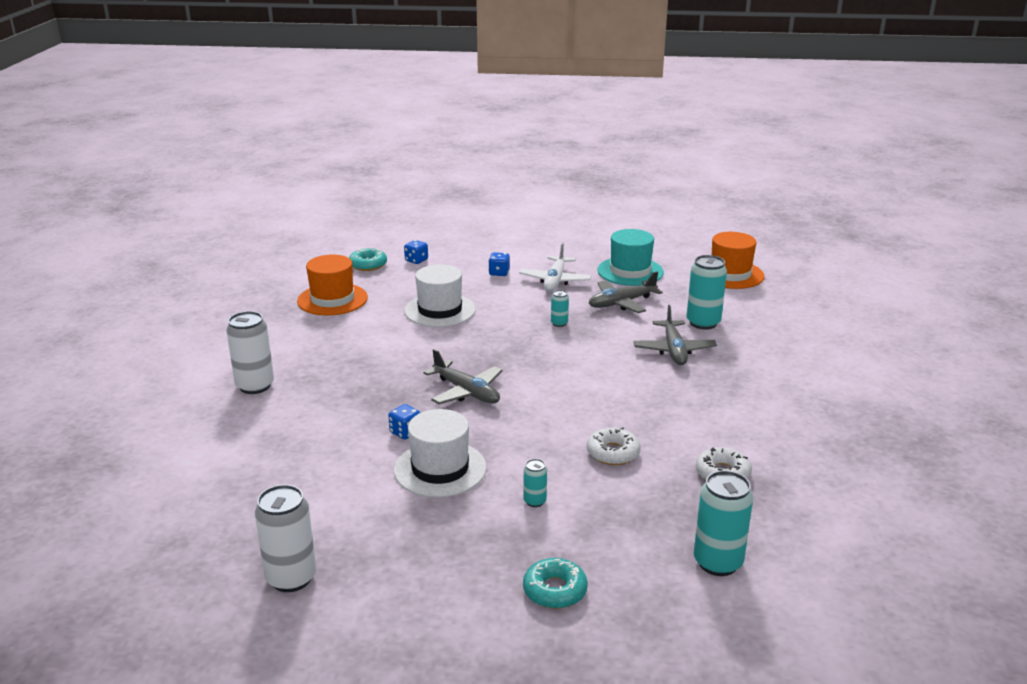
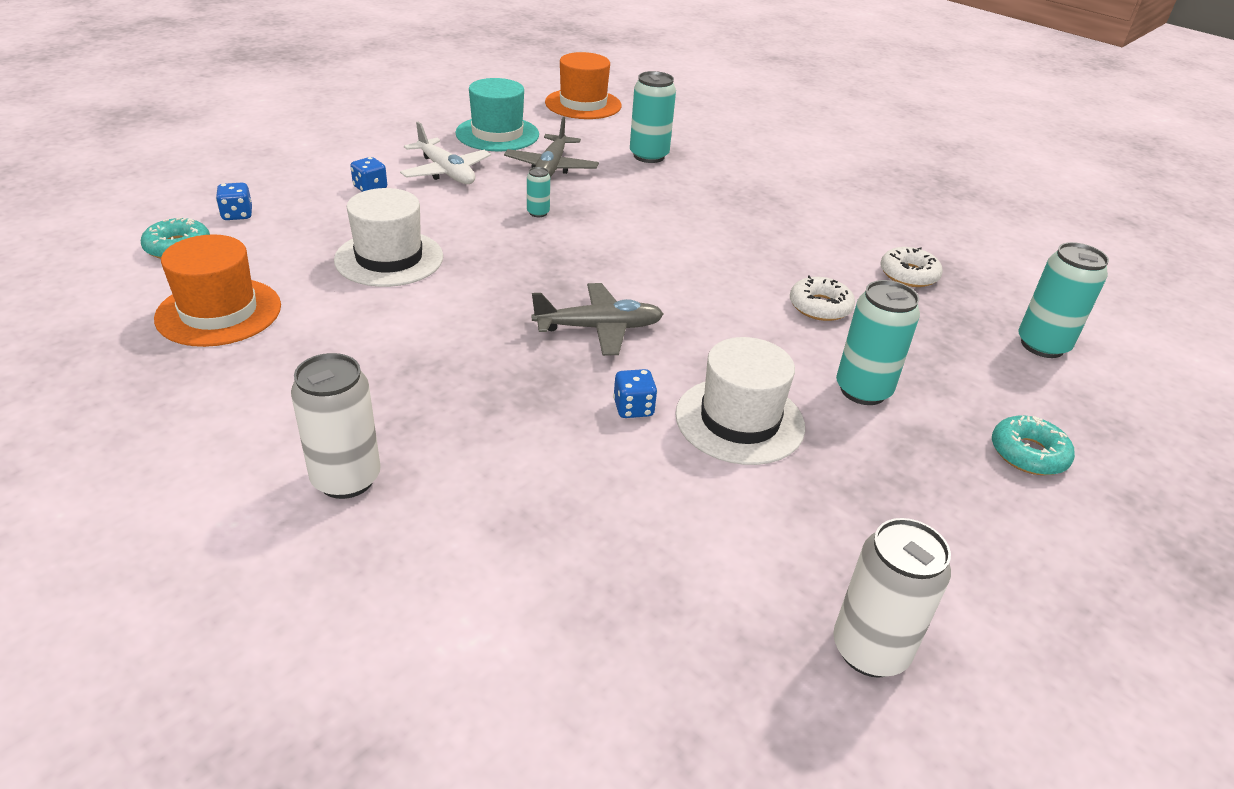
camera: 55 degrees left, 10 degrees up
(535, 501) = (863, 390): turquoise can -> turquoise can, size x1.99
(674, 350) = (677, 191): grey plane -> none

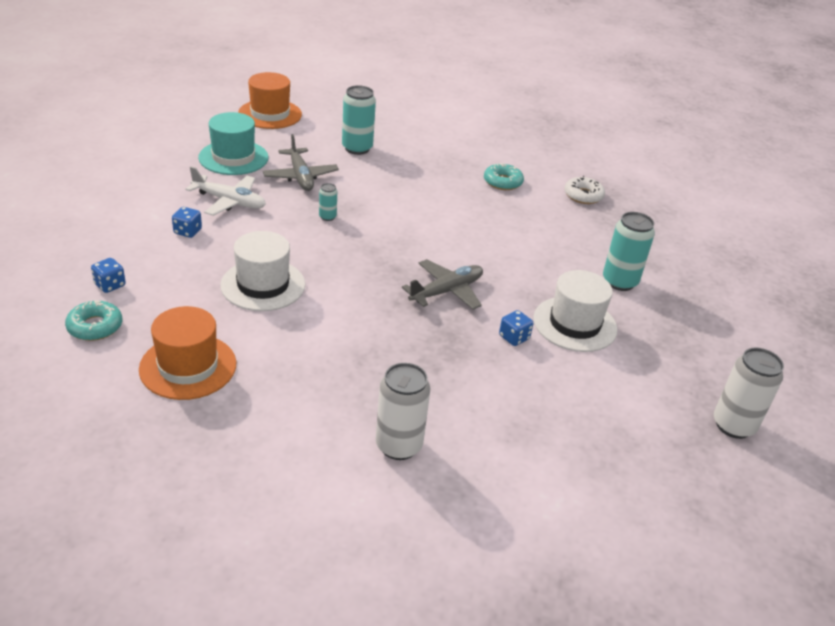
camera: 30 degrees left, 0 degrees up
(820, 307) = (555, 234): white donut -> none
(1028, 454) = (721, 291): turquoise donut -> turquoise donut (502, 182)
(1042, 345) = (682, 222): turquoise can -> none

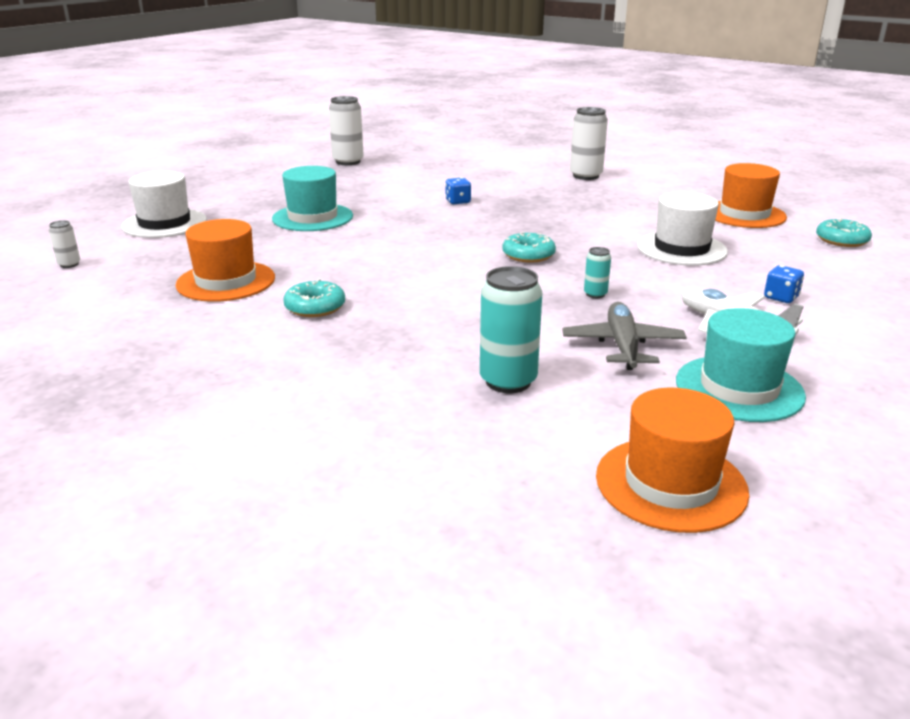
camera: 155 degrees left, 10 degrees down
(110, 285) = (848, 263): blue dice -> none
(395, 255) = (528, 255): none -> turquoise donut
(447, 291) = (493, 228): grey plane -> none
(575, 324) = (395, 202): white hat -> white hat (164, 223)
(583, 195) = (226, 281): white donut -> orange hat
(619, 282) = (312, 217): turquoise can -> turquoise hat
(703, 197) = (69, 264): none -> white can

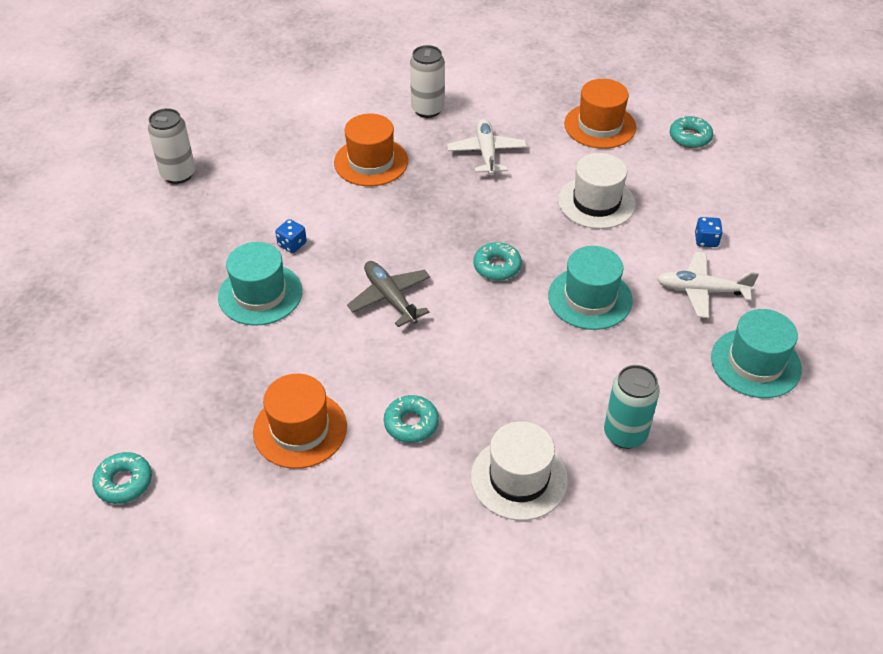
camera: 35 degrees left, 20 degrees up
(69, 264) = (124, 482): white can -> turquoise donut
(164, 223) = (128, 373): white hat -> white hat (519, 478)
(458, 202) = (361, 206): blue dice -> blue dice (292, 244)
(595, 294) = (590, 298): turquoise can -> turquoise hat
(608, 203) = (486, 153): none -> white plane
(622, 345) = (658, 353): grey plane -> grey plane (390, 298)
(670, 484) = (787, 476): orange hat -> orange hat (371, 162)

